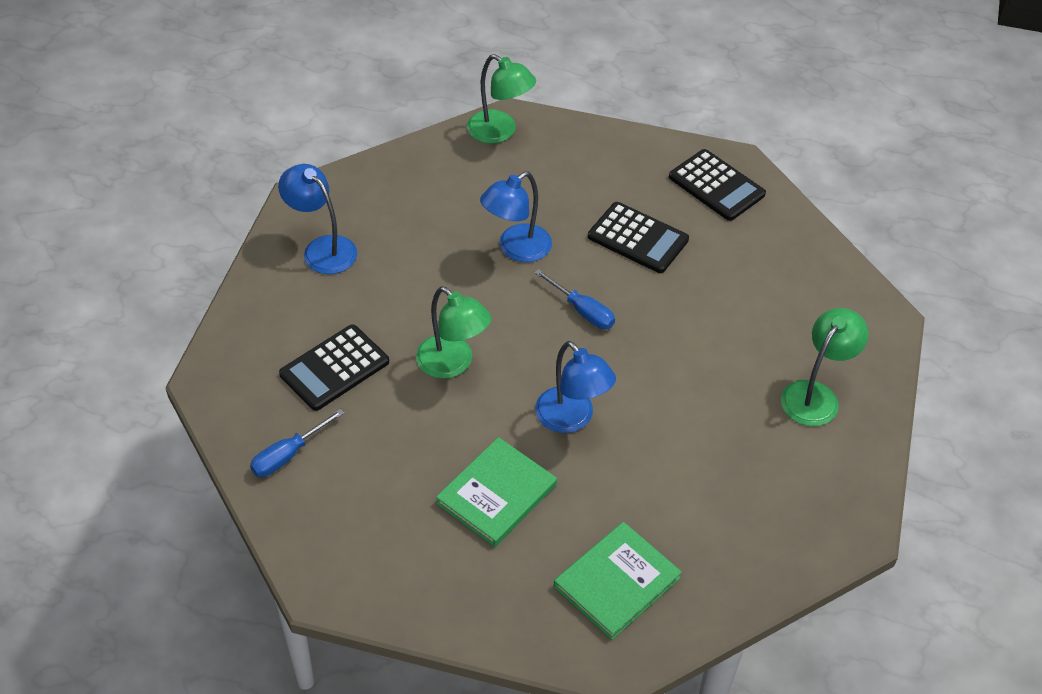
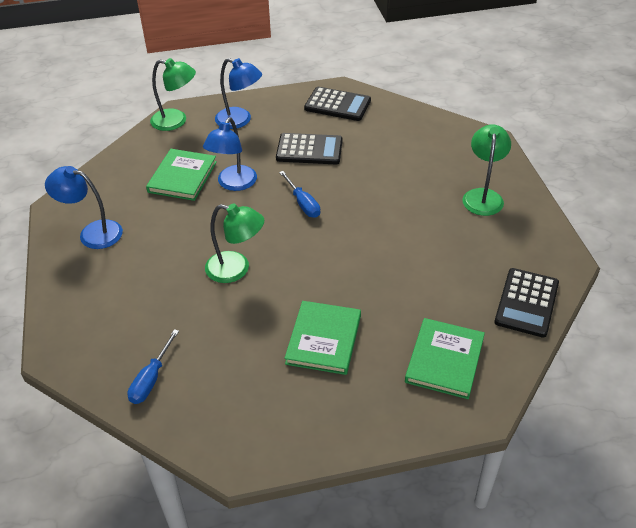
camera: 25 degrees left, 5 degrees down
(334, 368) = (150, 306): black calculator -> black calculator (526, 303)
(462, 215) = (182, 177): none -> green book
(572, 419) = (341, 271): blue lamp -> blue lamp (240, 121)
(582, 311) = (303, 203): blue screwdriver -> blue screwdriver turned 45 degrees clockwise

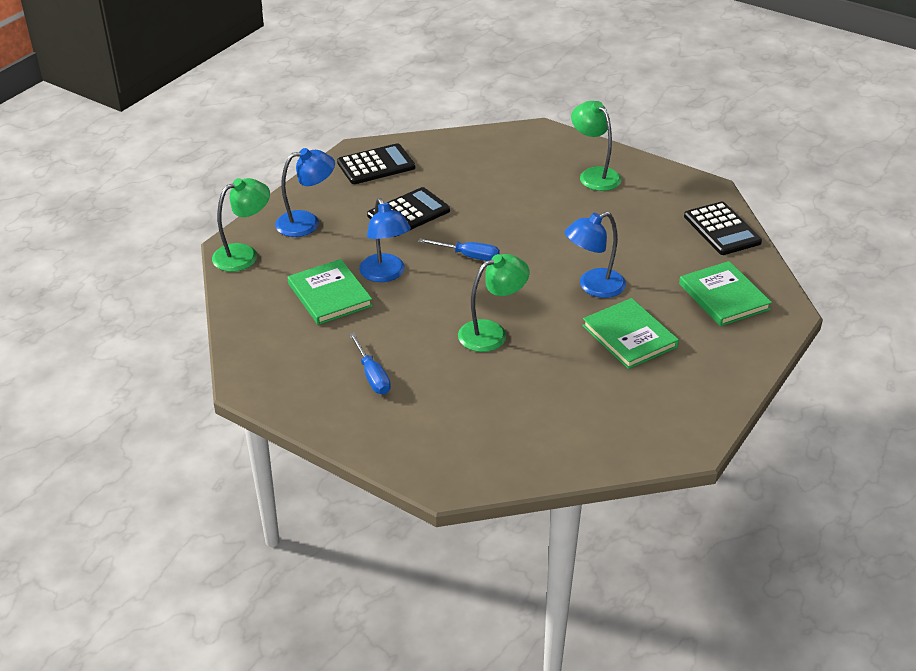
camera: 45 degrees left, 5 degrees down
(92, 233) = (321, 384): blue lamp -> blue lamp (593, 287)
(151, 379) = (549, 444): blue screwdriver -> blue screwdriver (372, 376)

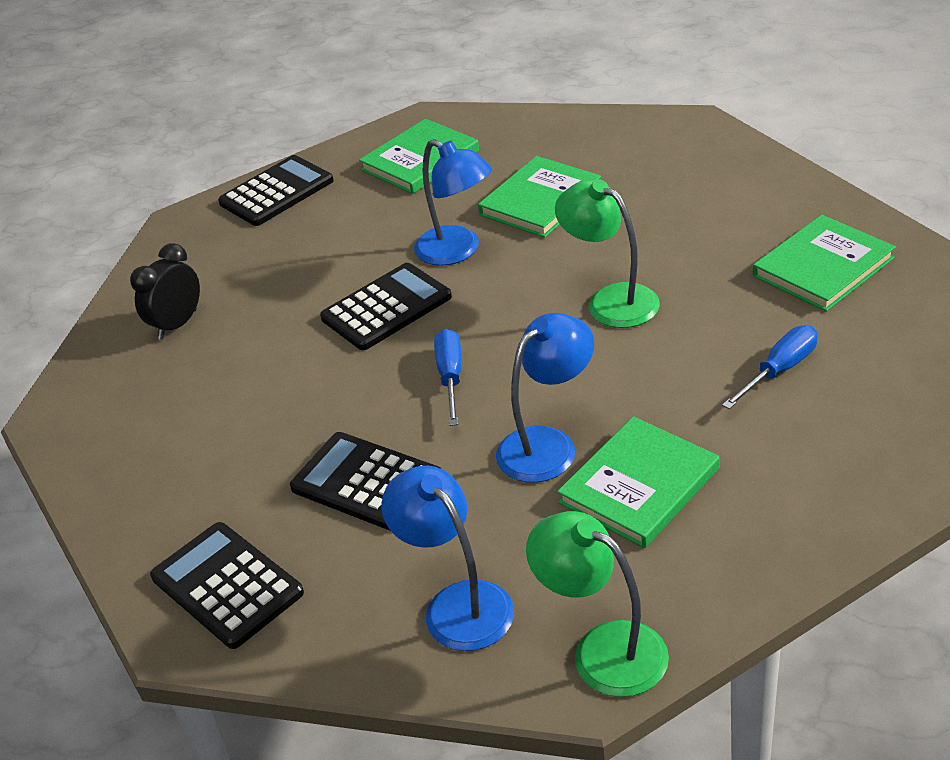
camera: 105 degrees left, 0 degrees up
(454, 435) = (823, 267): none -> green book
(553, 247) = (386, 308): none -> black calculator
(594, 175) = (177, 324): green lamp -> black clock

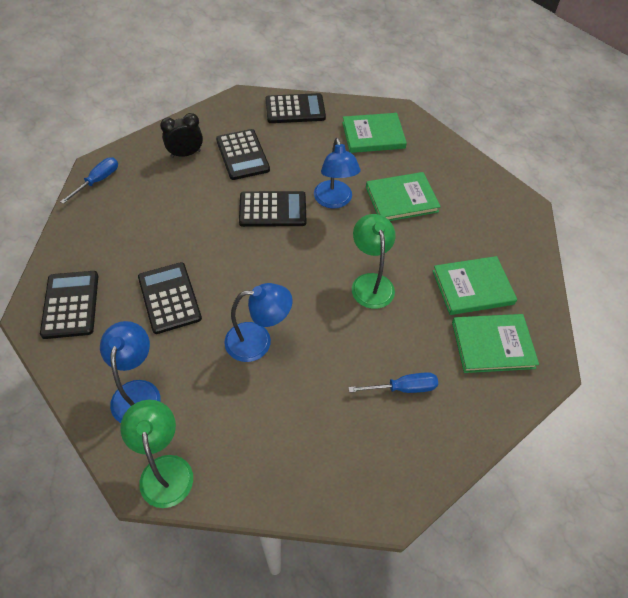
camera: 30 degrees right, 15 degrees up
(265, 278) = (242, 155): none -> black calculator
(450, 377) = (258, 269): blue screwdriver -> blue screwdriver (98, 181)
(639, 486) = (271, 397): green book -> green book (472, 287)

